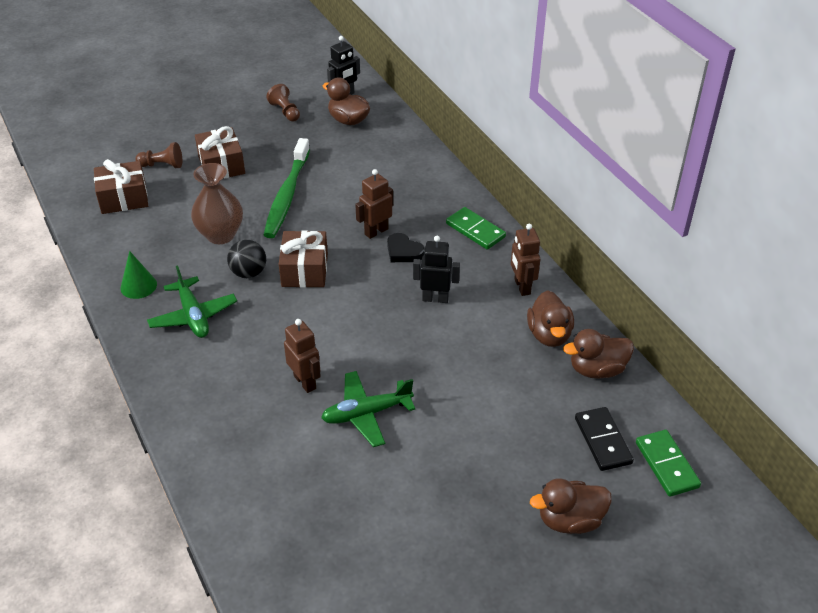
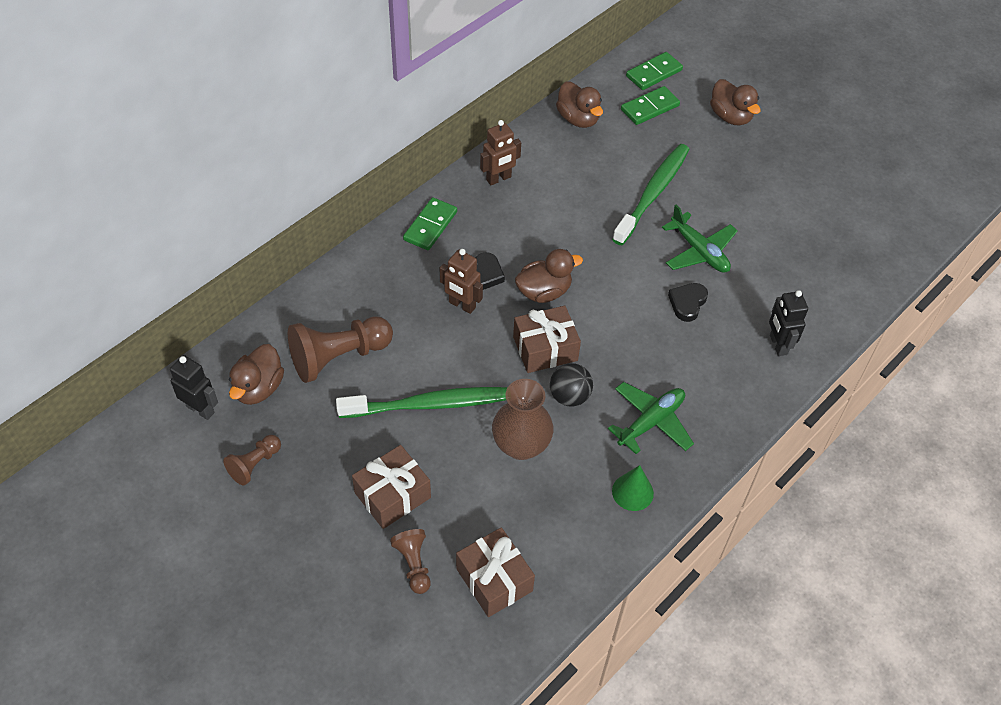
camera: 110 degrees left, 10 degrees up
(305, 382) = (687, 303): brown robot -> black heart
(356, 159) = (338, 357): none -> brown pawn
(435, 298) = (541, 236): black robot -> black robot (777, 345)
(463, 401) = (653, 193): none -> green toothbrush
(549, 335) = (552, 152): brown duck -> brown duck (544, 292)
(603, 441) = (649, 108): black domino -> green domino

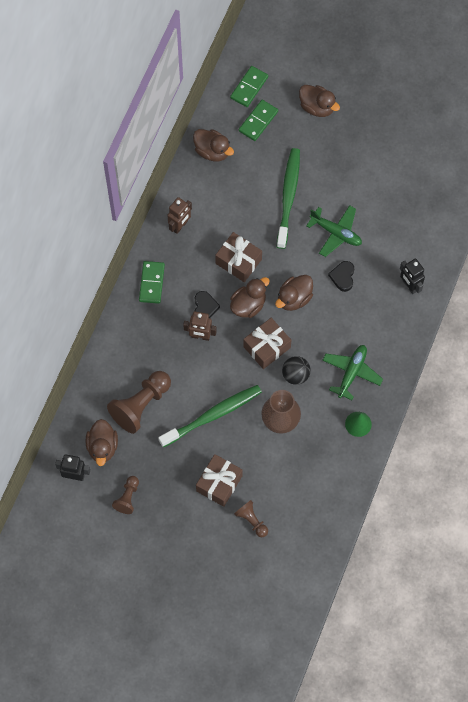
camera: 20 degrees left, 15 degrees up
(494, 580) = (301, 511): brown gift -> brown gift (238, 261)
(609, 305) = (294, 298): none -> brown duck

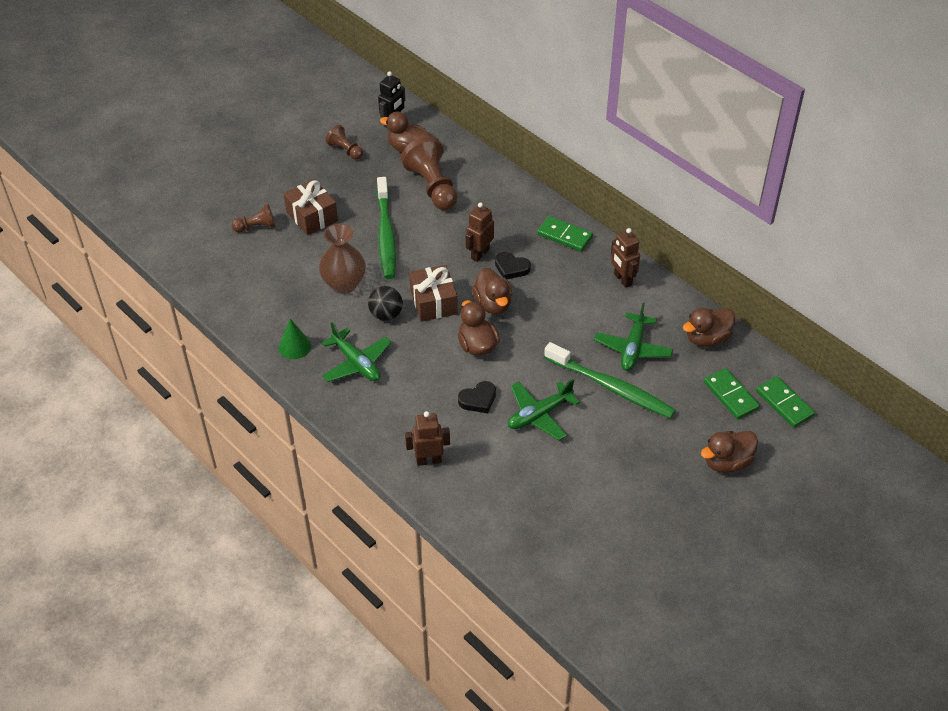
camera: 115 degrees right, 20 degrees down
(238, 261) = (551, 314): brown gift -> none
(245, 195) = (633, 348): none -> green plane
(343, 277) = (478, 400): black heart -> black heart turned 120 degrees clockwise
(409, 286) = (429, 460): black robot -> brown robot

